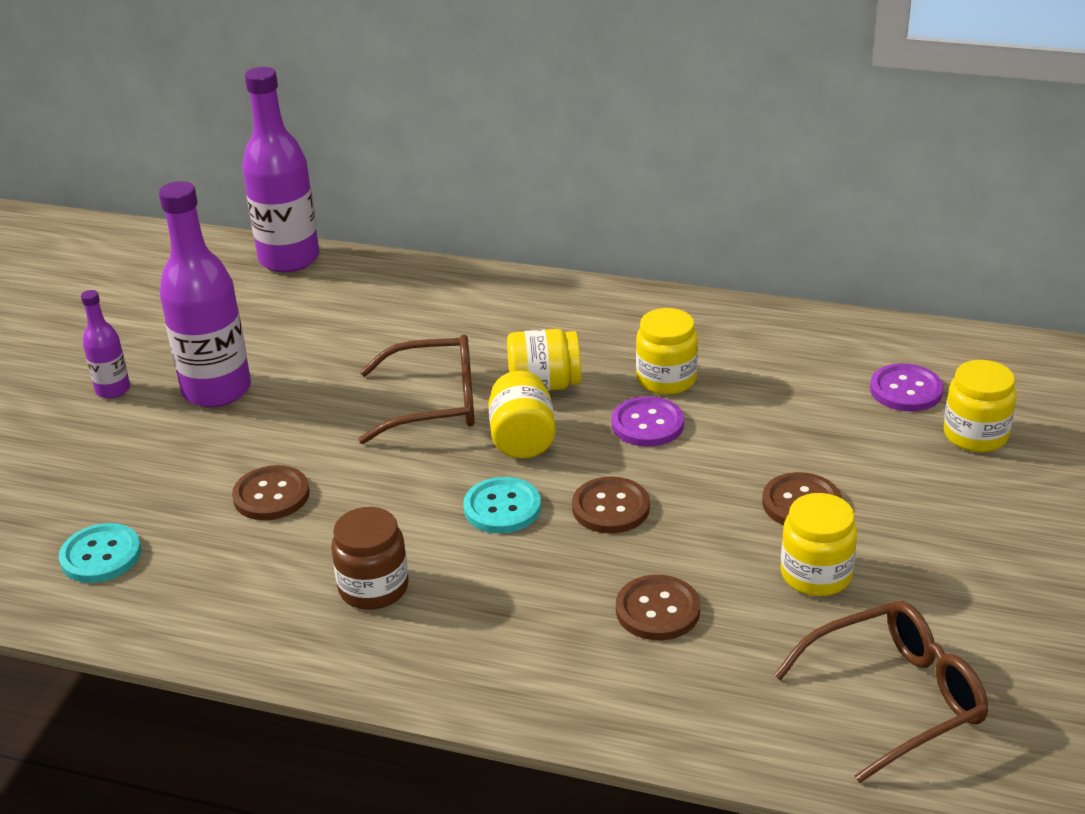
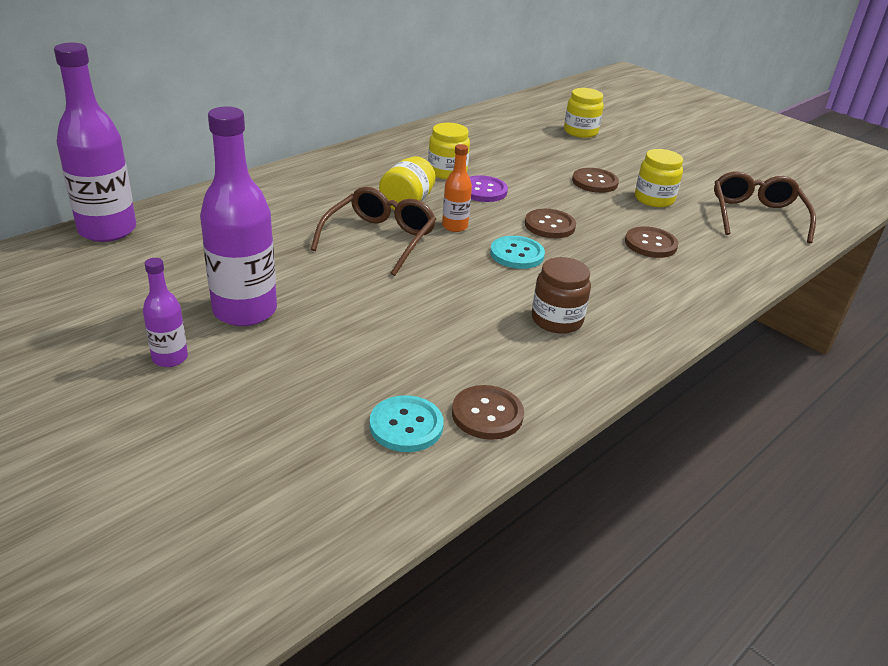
camera: 65 degrees left, 0 degrees up
(271, 495) = (413, 327): brown button -> brown button (487, 414)
(522, 439) = (454, 226): yellow jar -> orange bottle
(906, 390) = (529, 130): purple button -> none

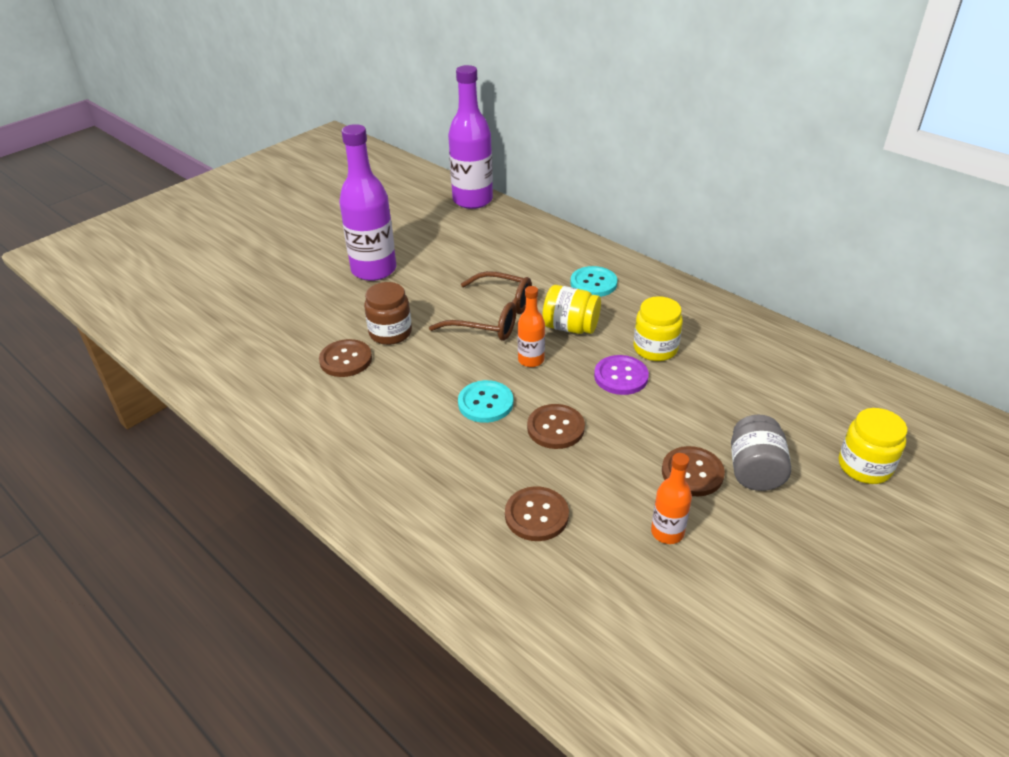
camera: 90 degrees right, 5 degrees up
(170, 358) = (319, 252): purple bottle -> none
(406, 426) = (238, 352): turquoise button -> turquoise button (593, 283)
(487, 414) = (244, 389): brown button -> brown button (346, 360)
(557, 320) = (370, 429): brown jar -> brown jar (390, 333)
(589, 162) = (754, 470): none -> grey jar
(654, 199) = (667, 532): yellow jar -> orange bottle
(756, 216) = (663, 657): brown glasses -> none

